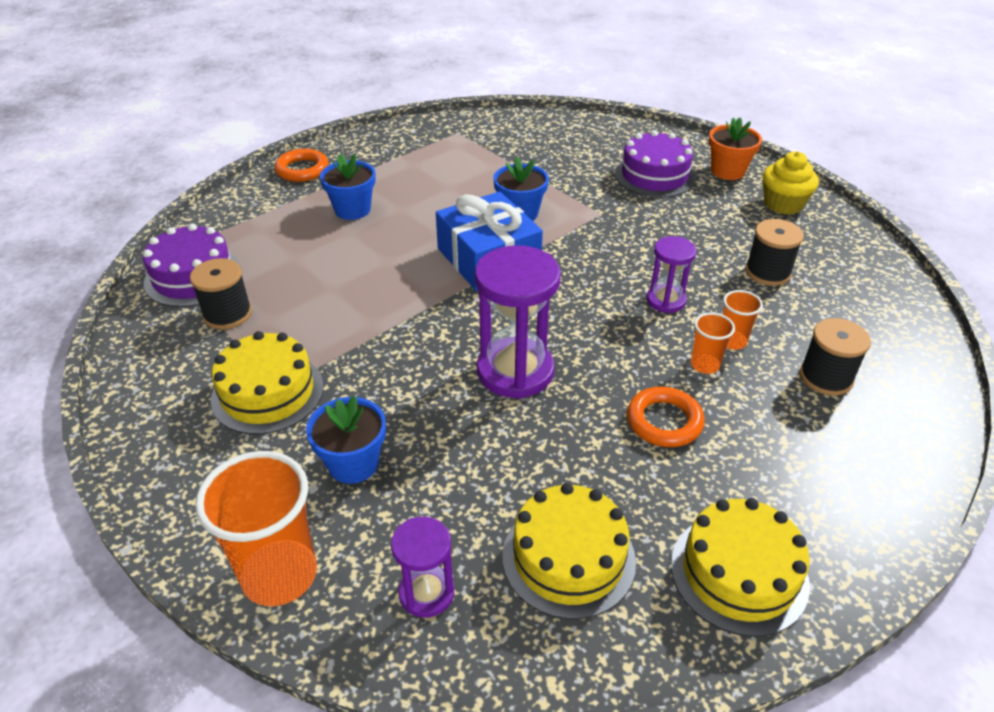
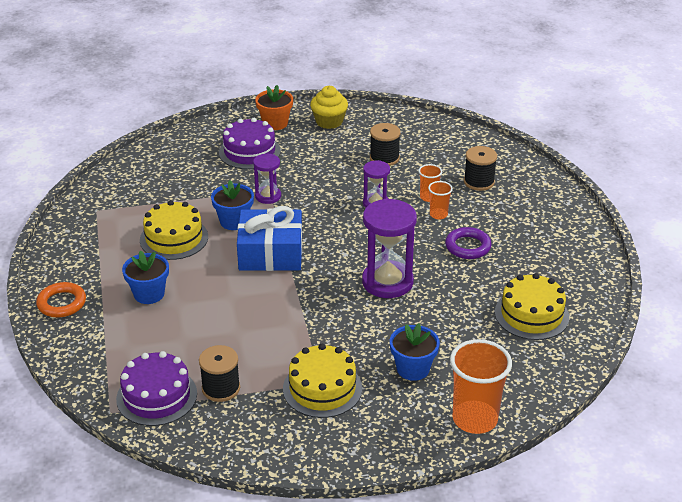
camera: 60 degrees left, 5 degrees down
(426, 593) = (521, 369): purple hourglass -> purple hourglass (268, 196)
(664, 421) = (468, 246): orange ring -> purple ring
(739, 573) = (574, 267): yellow cake -> yellow cake (174, 238)

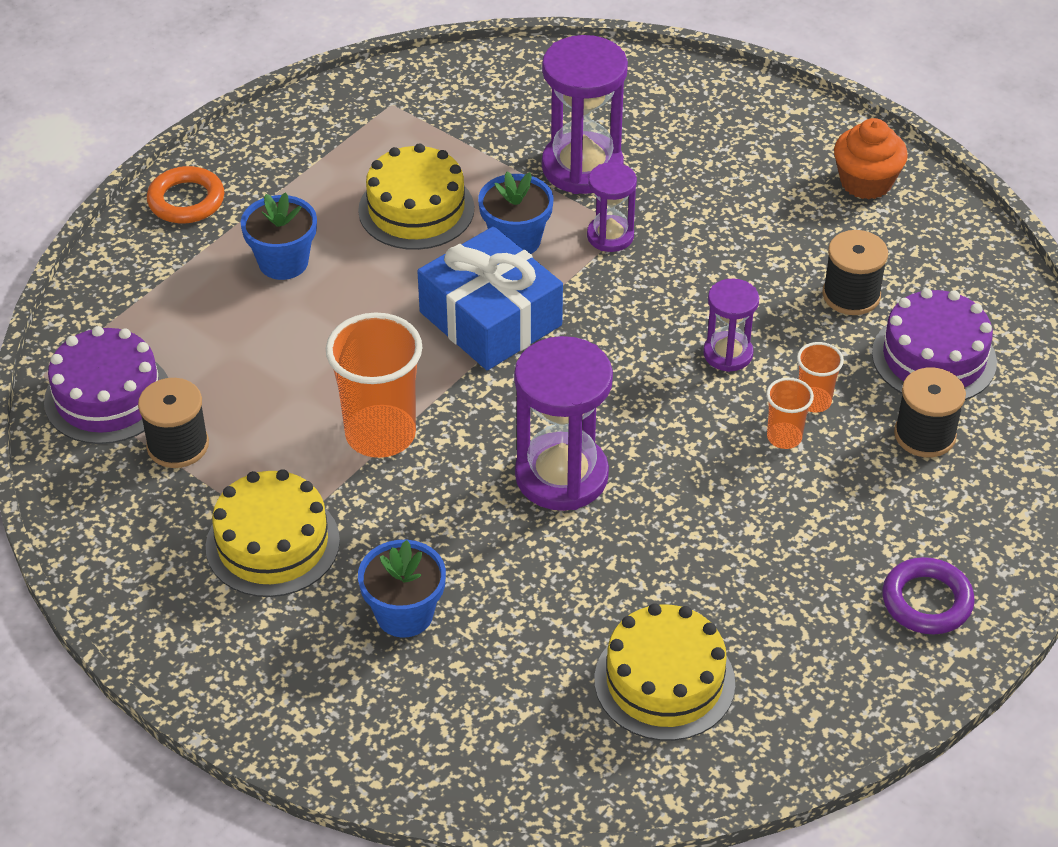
camera: 50 degrees right, 10 degrees up
(217, 181) = (582, 167): none -> purple hourglass
(249, 152) = (688, 152): purple cake -> purple cake (934, 357)
(275, 123) = (788, 132): orange flower pot -> none
(329, 121) = (866, 182): yellow cupcake -> orange cupcake
(468, 246) = (745, 515): purple ring -> purple ring (926, 601)
(475, 419) = (367, 743): orange cup -> orange cup (380, 434)

